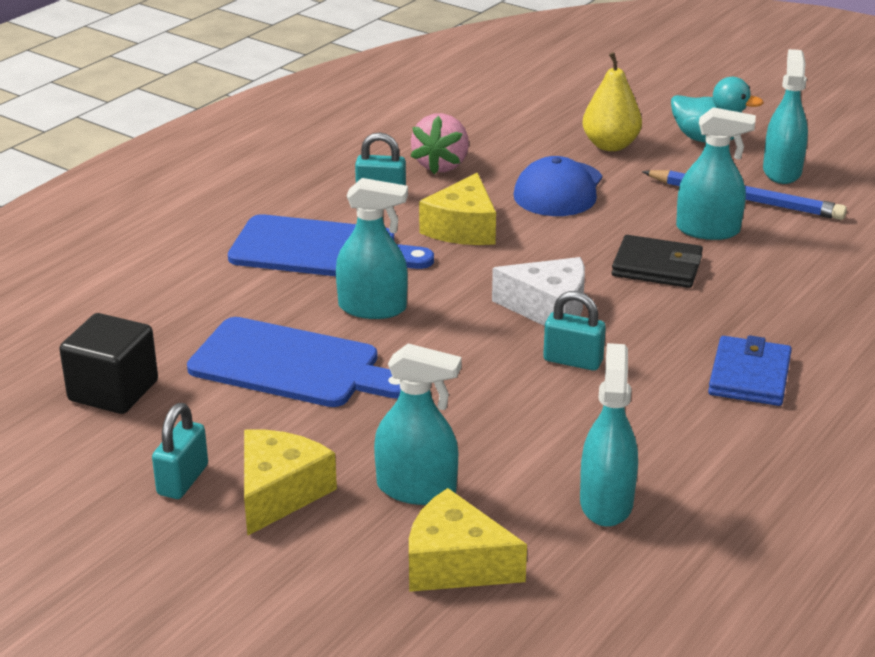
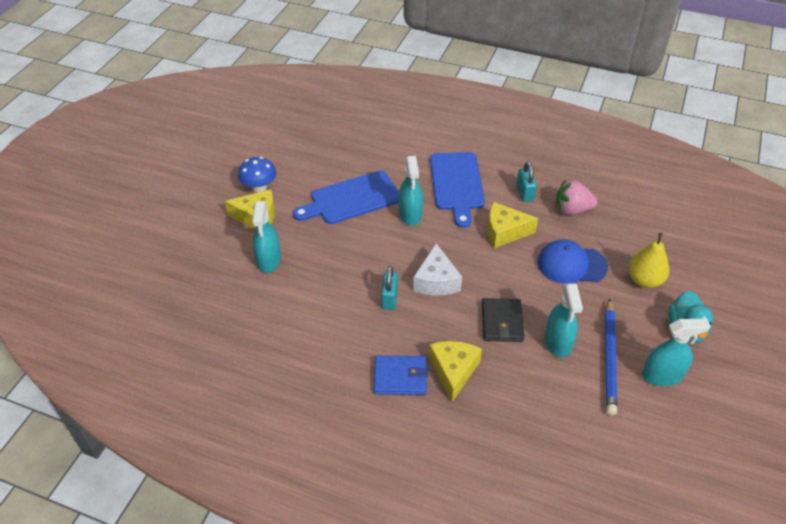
camera: 75 degrees right, 15 degrees up
(113, 391) = (315, 151): black cube -> none
(183, 480) = (259, 188): turquoise padlock -> blue mushroom
(292, 365) = (351, 199): blue cutting board -> blue cutting board turned 60 degrees clockwise
(455, 564) = (220, 283): yellow cheese -> yellow cheese (453, 371)
(606, 502) = (273, 328): turquoise spray bottle -> none

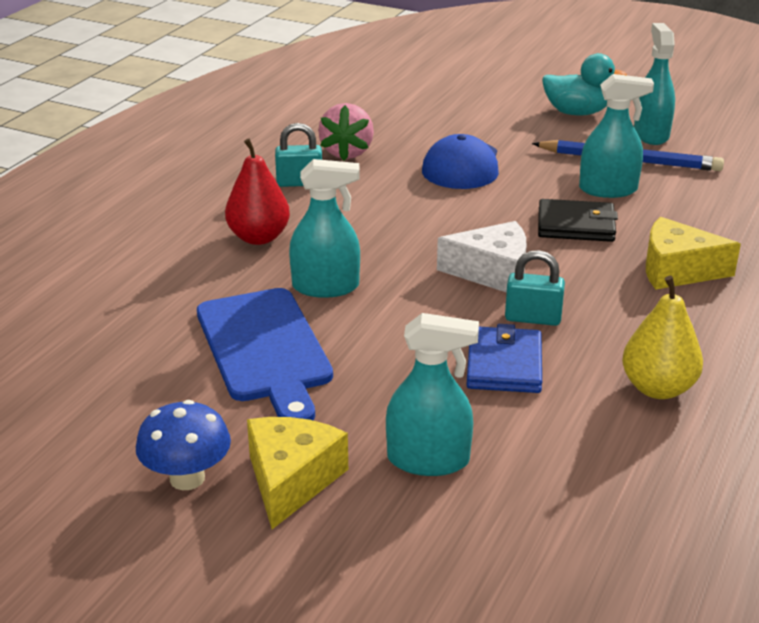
camera: 85 degrees left, 15 degrees down
(400, 377) = (699, 316): blue wallet -> blue wallet (504, 365)
(457, 184) = (259, 237): blue cutting board -> red pear
(504, 232) = (386, 206): yellow cheese -> none
(644, 280) = (493, 124): yellow pear -> yellow pear (658, 388)

